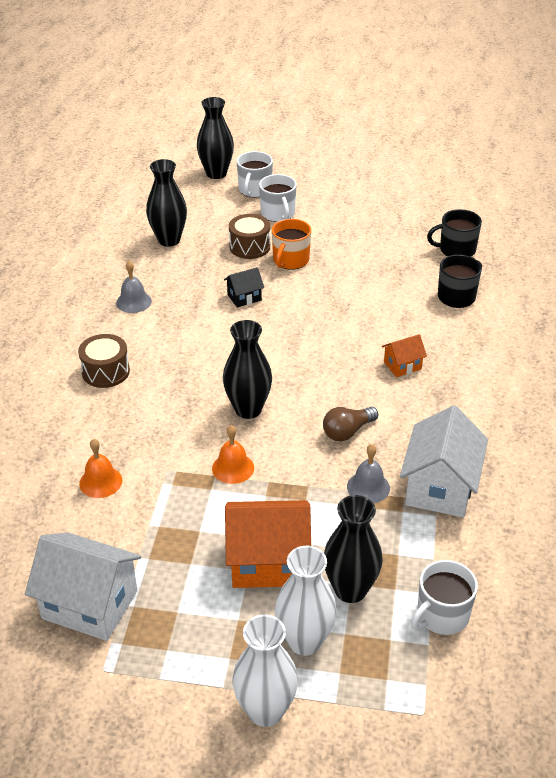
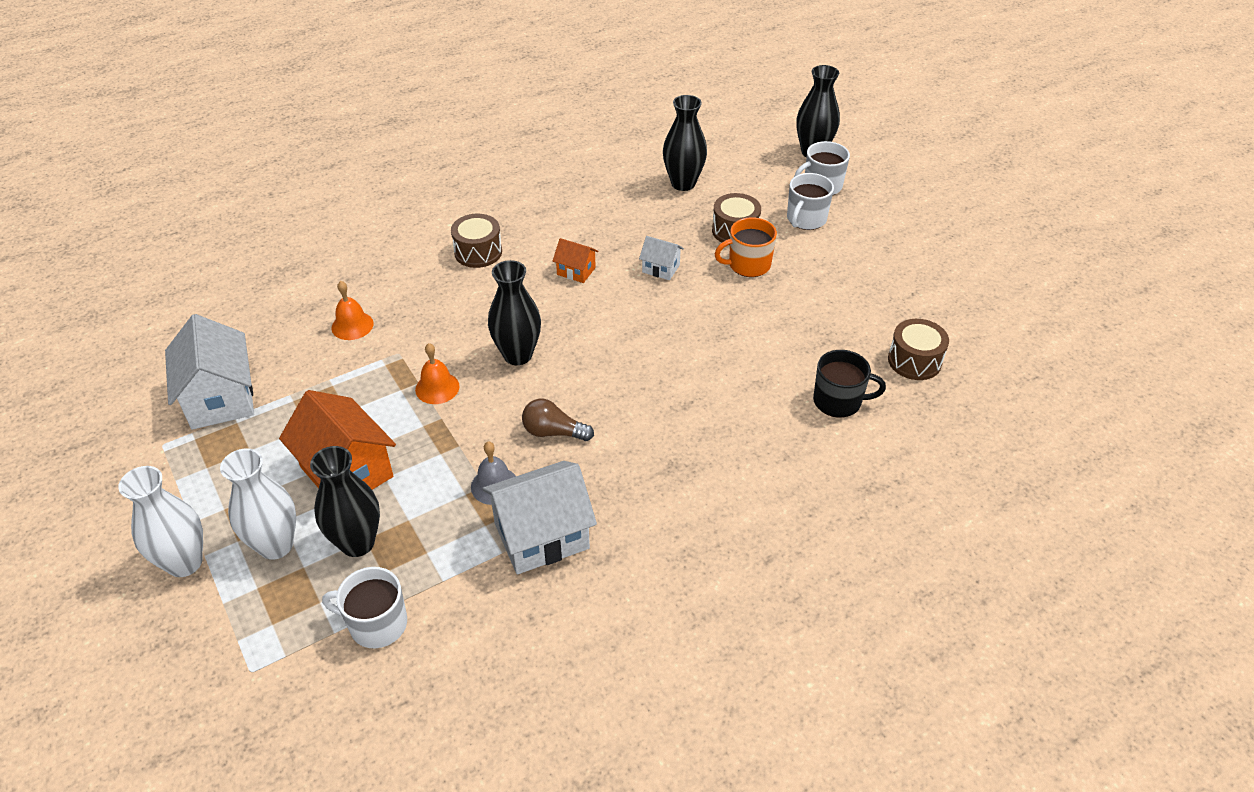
camera: 50 degrees right, 5 degrees up
(133, 302) = (579, 214): grey bell -> none
(244, 297) = (661, 268): black house -> white house
(402, 365) = (685, 419): orange house -> orange house (576, 271)
(456, 250) = (914, 361): black mug -> brown drum

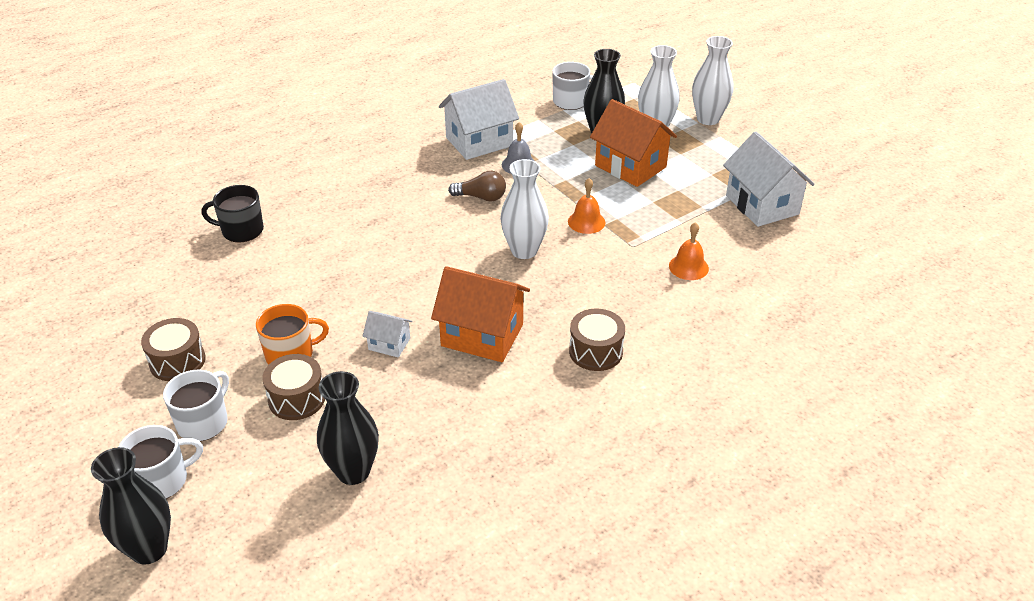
camera: 175 degrees right, 5 degrees down
(518, 355) = (524, 250): black vase -> white vase
(576, 271) = (482, 335): orange house -> orange house, size x2.01
(914, 361) = (157, 266): brown drum -> brown drum (177, 361)

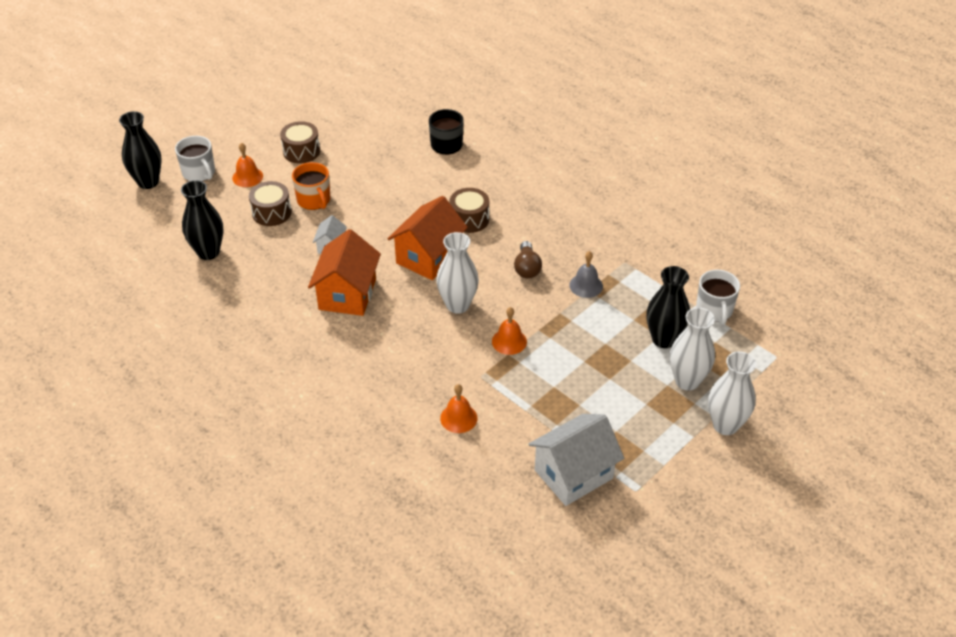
camera: 80 degrees right, 5 degrees up
(203, 422) = (247, 177): white mug -> orange bell
(479, 142) = (615, 254): white house -> none
(595, 351) = (337, 363): brown drum -> brown drum (469, 219)
(630, 166) = (610, 366): orange house -> orange house (428, 257)

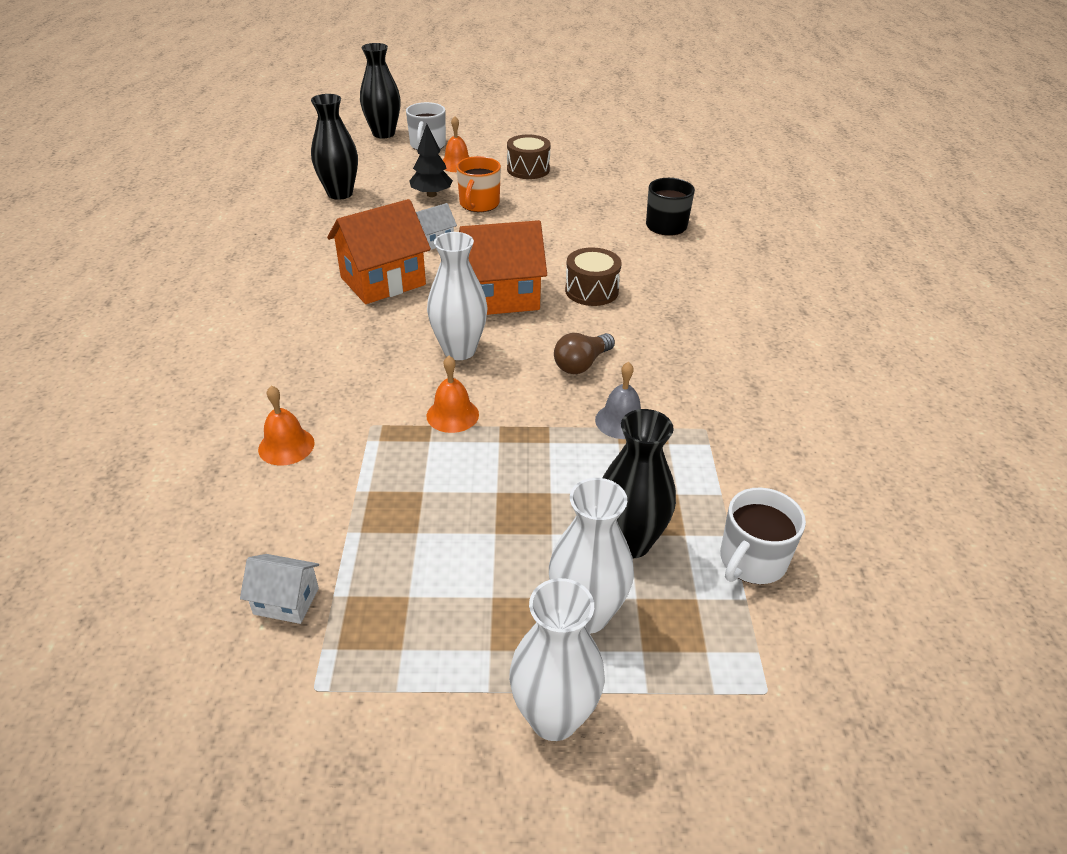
camera: 45 degrees right, 5 degrees down
(271, 212) = (431, 194): brown drum -> black tree
(573, 474) = (286, 601): white house -> white house, size x0.50

